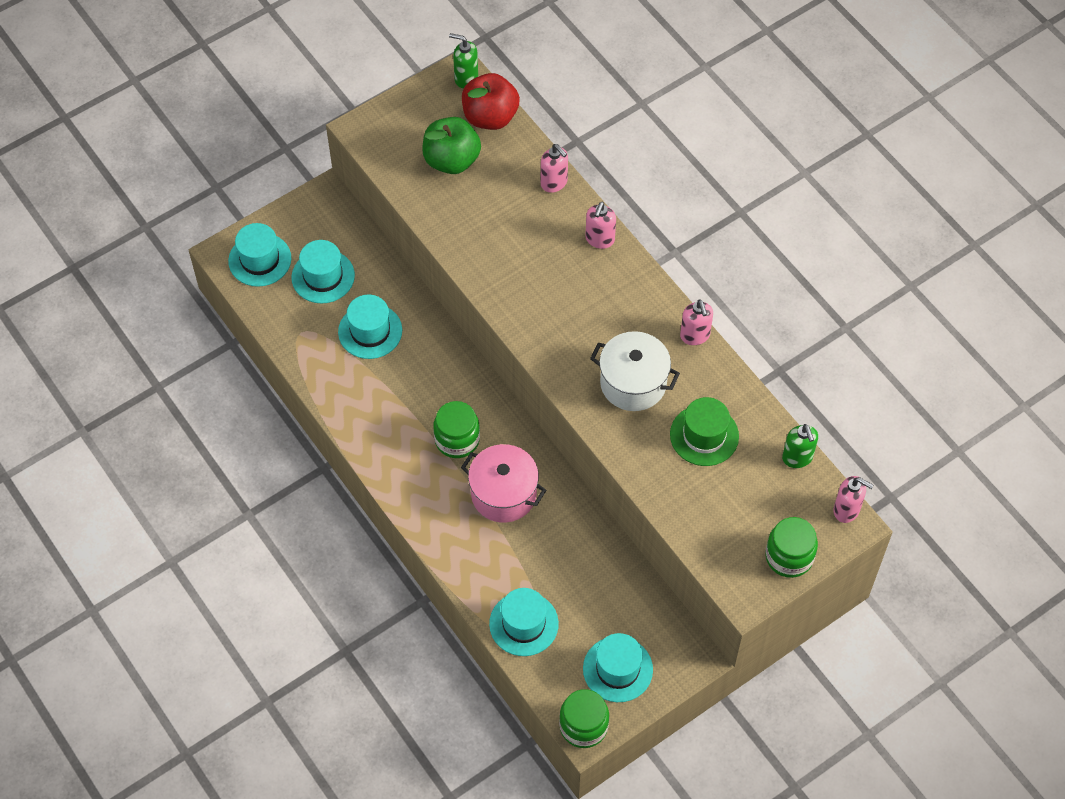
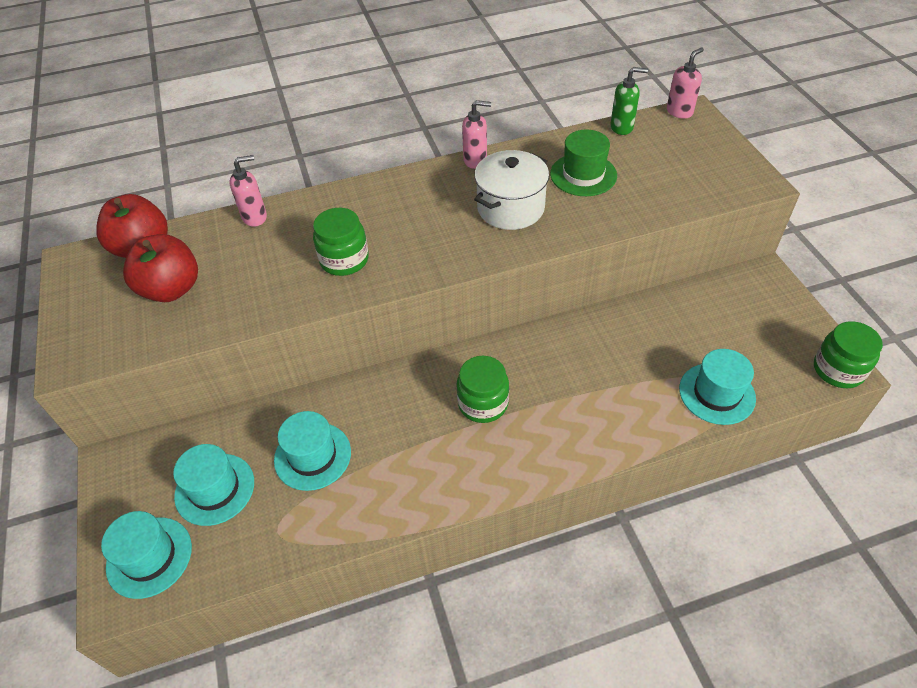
camera: 70 degrees left, 10 degrees down
(451, 160) = (171, 289): green apple -> red apple
(466, 78) = (80, 257): green soap dispenser -> none
(503, 494) = (560, 377): pink pot -> none
(599, 239) = (339, 199): pink soap dispenser -> none
(617, 669) = (774, 330): turquoise hat -> none
(789, 556) = (721, 150): green jar -> green jar (344, 260)

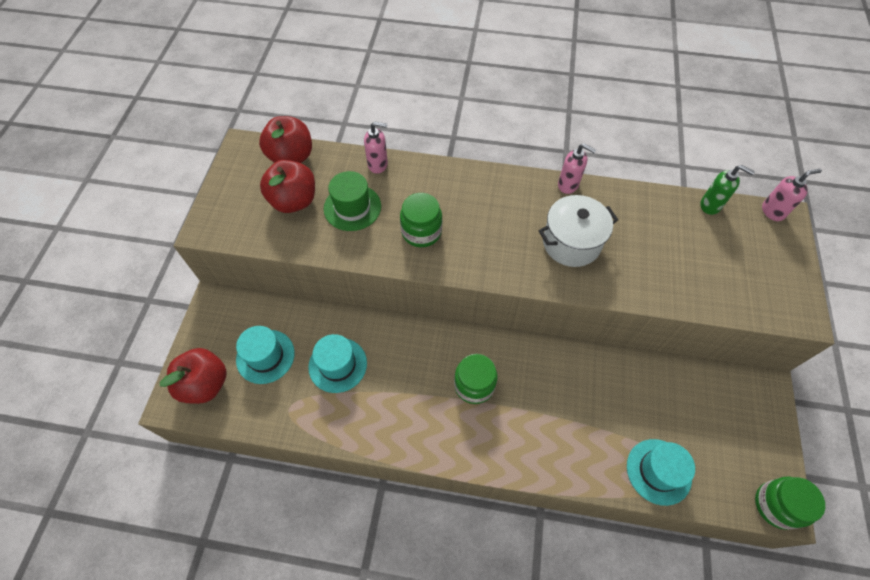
camera: 25 degrees right, 10 degrees up
(149, 557) = (205, 384): turquoise hat -> red apple
(583, 175) = (649, 238): green hat -> green hat (352, 207)

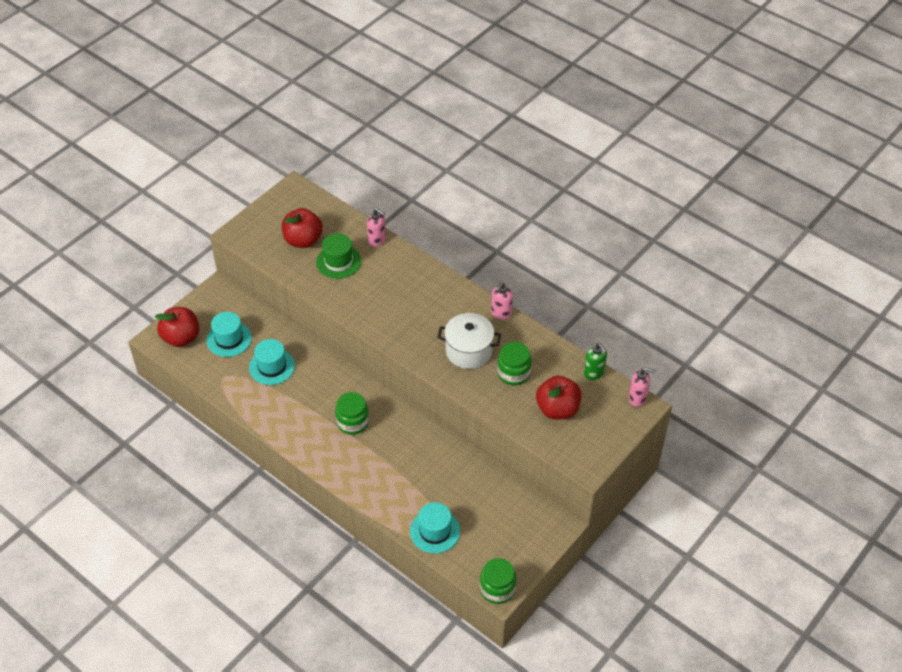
camera: 30 degrees right, 10 degrees down
(291, 157) = (322, 209): red apple -> red apple (557, 409)
(421, 232) = (372, 298): green jar -> green jar (513, 373)
(568, 185) = (501, 313): pink soap dispenser -> pink soap dispenser turned 60 degrees clockwise

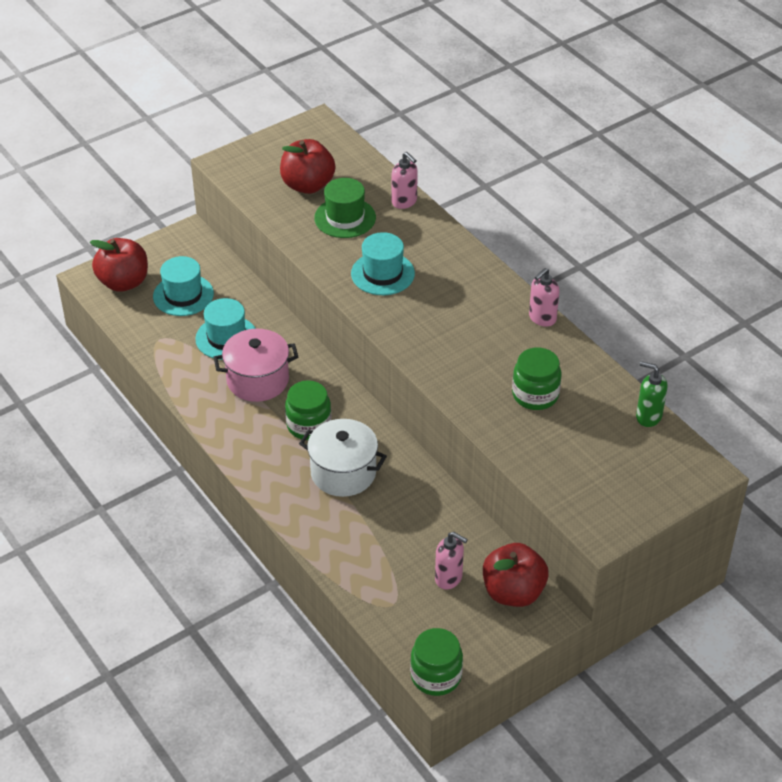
camera: 15 degrees right, 5 degrees down
(305, 395) = (257, 380): none -> pink pot
(435, 531) = (373, 583): turquoise hat -> turquoise hat (382, 273)
(469, 351) = (482, 356): white pot -> white pot (343, 472)
(557, 409) = (582, 451): red apple -> red apple (513, 592)
(594, 373) = (648, 416): green soap dispenser -> green soap dispenser turned 135 degrees clockwise
(637, 398) = (701, 460): pink soap dispenser -> pink soap dispenser (449, 578)

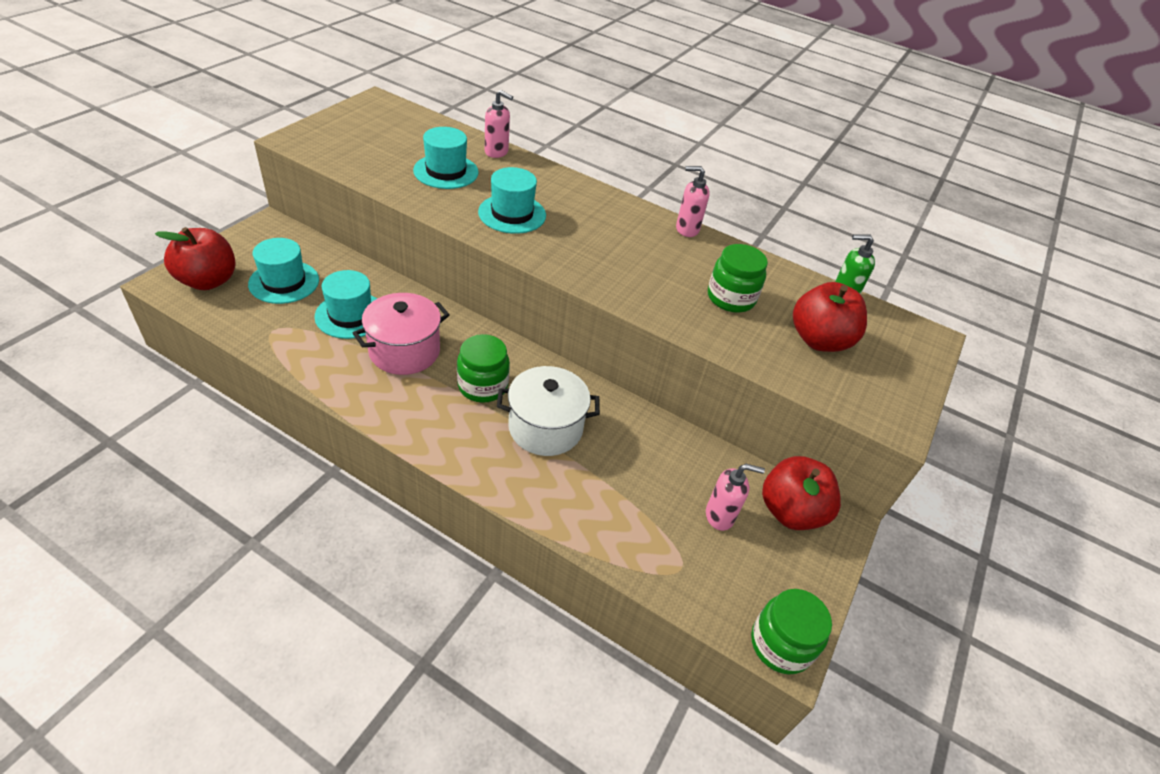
camera: 30 degrees left, 0 degrees up
(307, 185) = (393, 149): red apple -> red apple (819, 340)
(345, 218) = (446, 171): green hat -> turquoise hat
(542, 318) = (686, 229): pink soap dispenser -> pink soap dispenser turned 75 degrees clockwise

